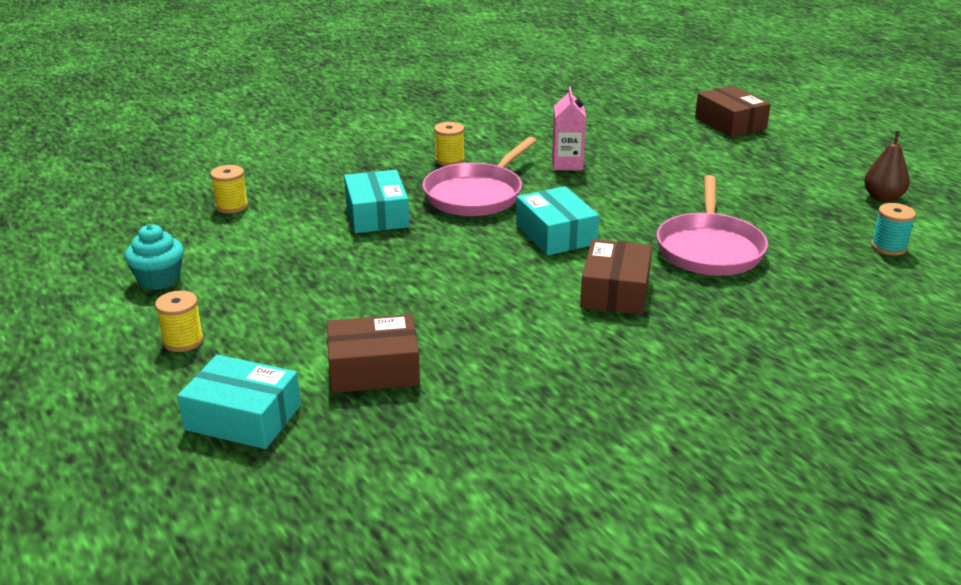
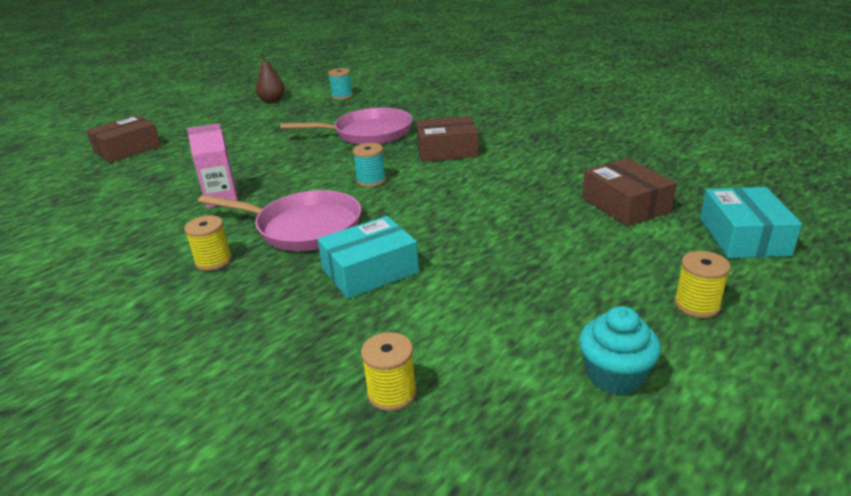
camera: 105 degrees left, 0 degrees up
(556, 234) = (371, 181): turquoise box -> turquoise spool

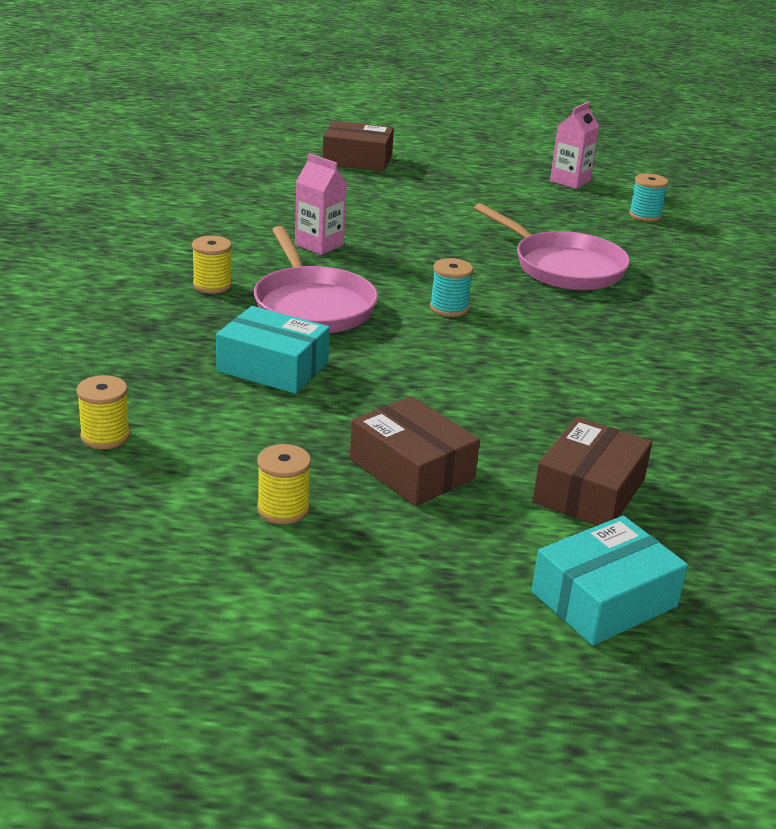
camera: 50 degrees right, 0 degrees up
(272, 101) = (570, 181): brown pear -> pink carton
(447, 150) = (584, 330): brown box -> brown box (412, 469)
(615, 375) = (223, 549): turquoise cupcake -> none
(696, 305) = (398, 582): yellow spool -> yellow spool (283, 509)

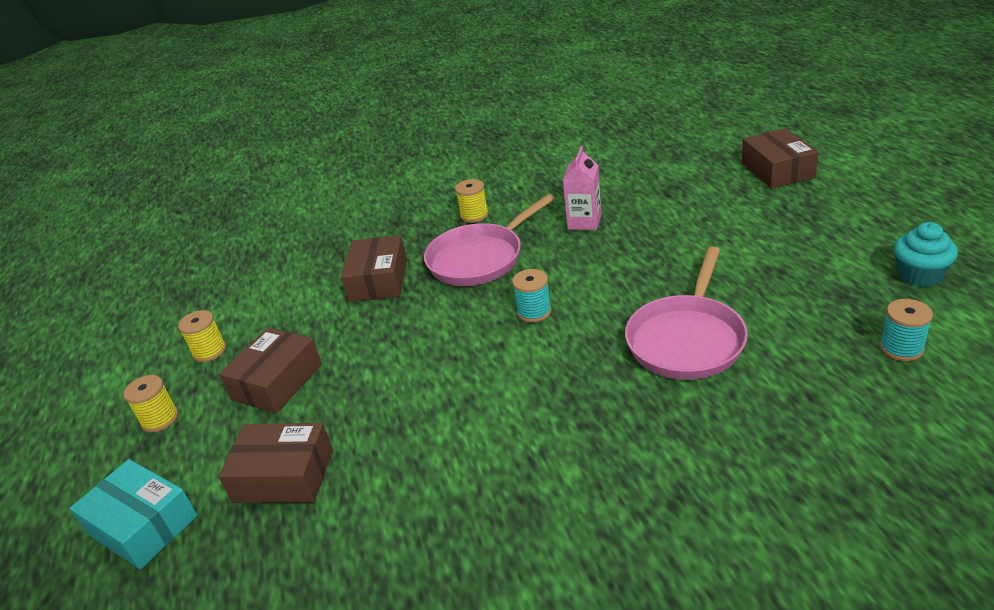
camera: 75 degrees right, 5 degrees up
(105, 436) = (262, 266): yellow spool -> yellow spool (160, 419)
(272, 367) = (378, 280): turquoise box -> brown box
(570, 181) = (919, 275): pink carton -> turquoise cupcake

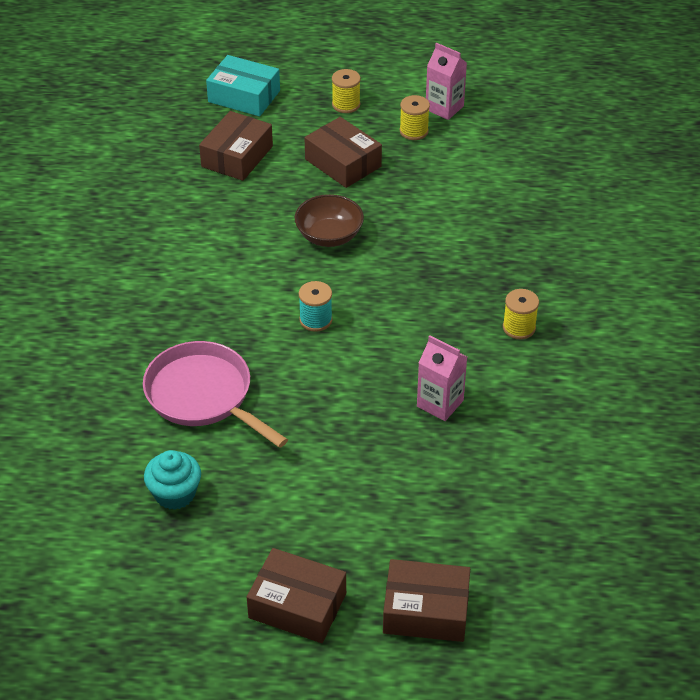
camera: 105 degrees right, 10 degrees up
(142, 525) = (244, 96): turquoise box -> turquoise box turned 60 degrees clockwise
(163, 345) = (444, 108): none -> pink carton
(378, 280) = (445, 238): brown box -> brown box (297, 605)
(406, 347) = (329, 236): none -> brown bowl
(480, 258) = (430, 310): pink pan -> none
(901, 348) = (86, 514): turquoise spool -> none
(919, 275) = (155, 593): turquoise cupcake -> turquoise cupcake (175, 494)

